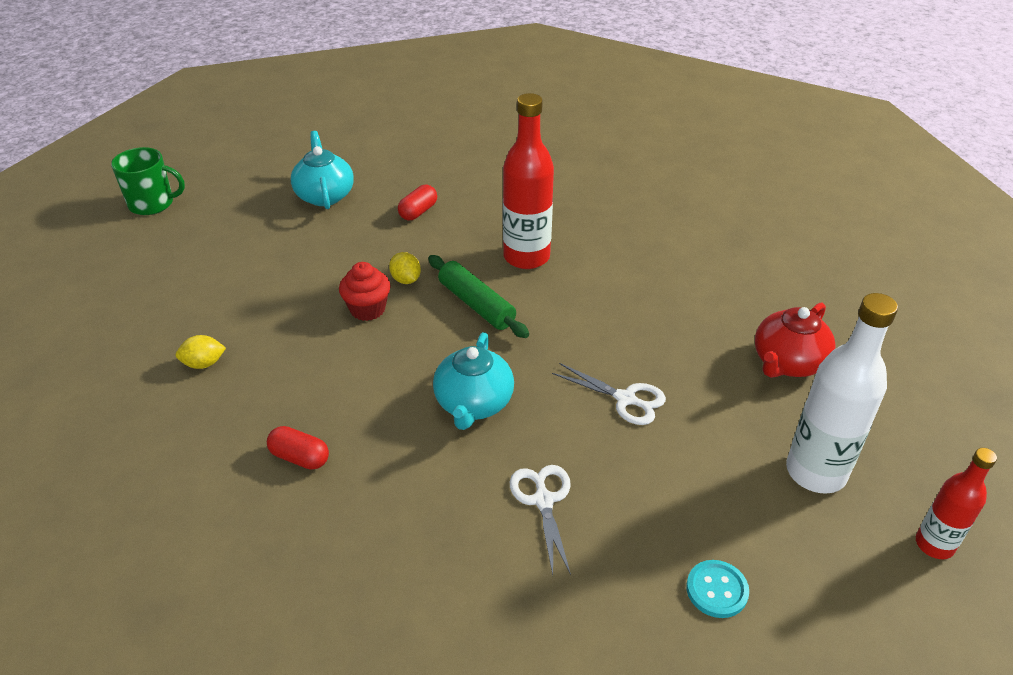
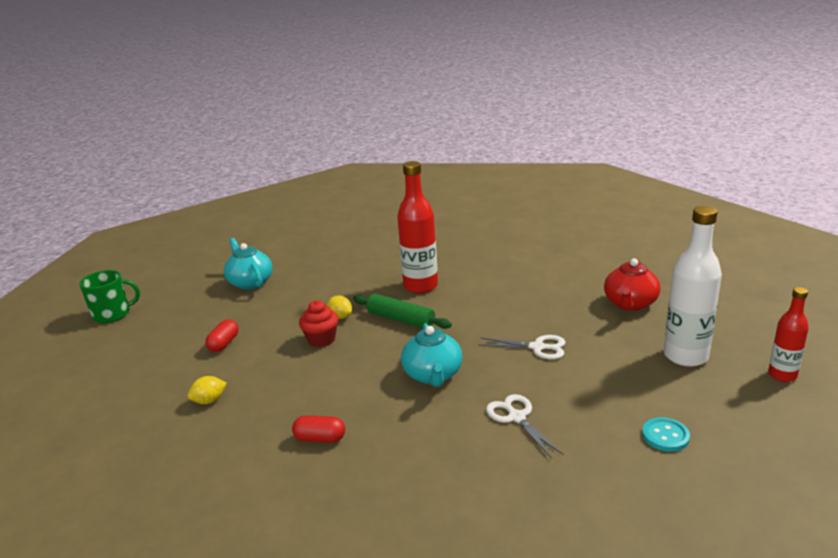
camera: 15 degrees left, 15 degrees down
(418, 212) = (327, 277): red capsule -> red capsule (224, 344)

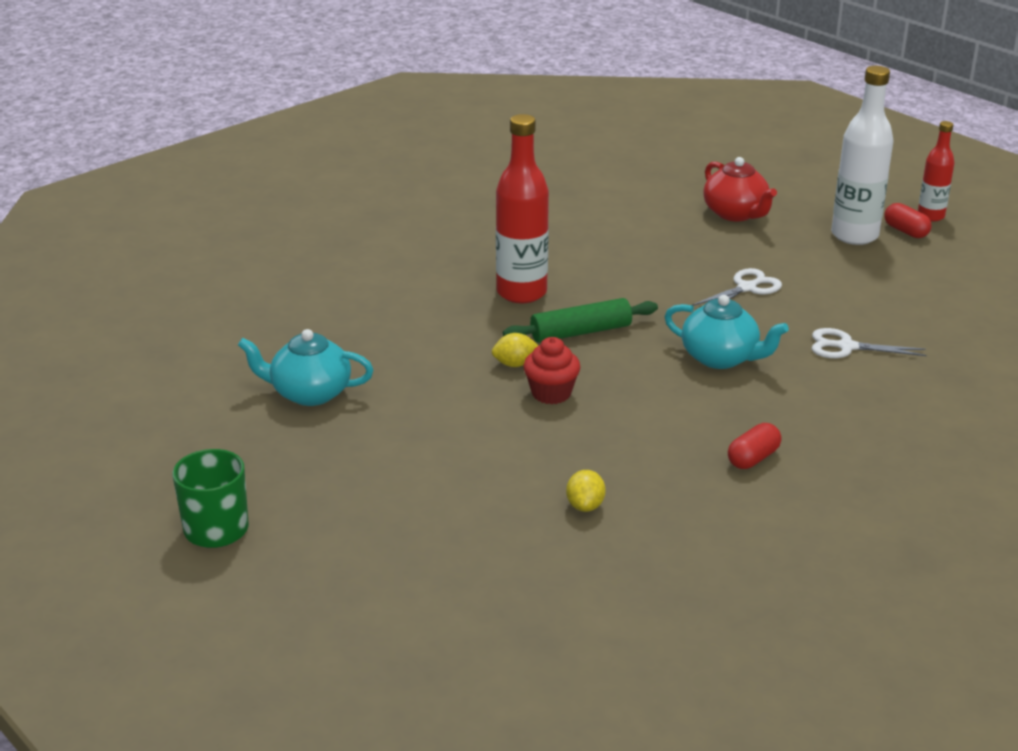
camera: 55 degrees left, 5 degrees up
(224, 344) = (458, 460): red capsule -> red capsule (906, 231)
(665, 436) = (950, 298): turquoise button -> none

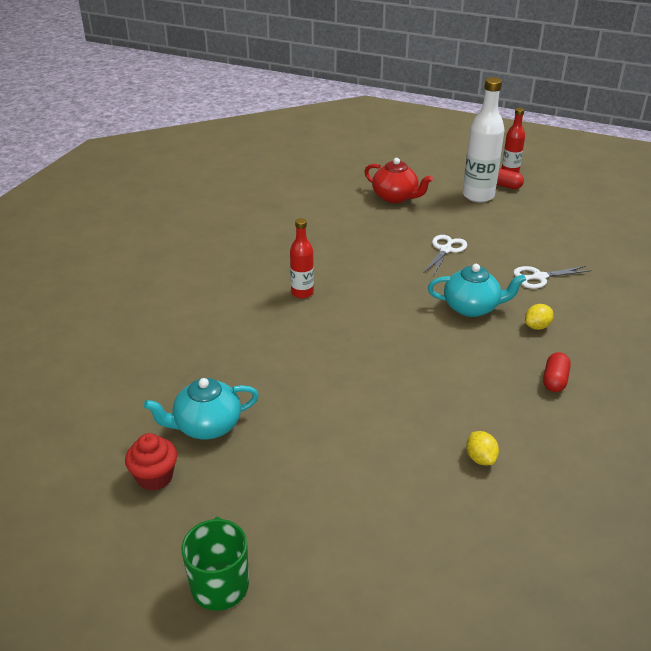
camera: 25 degrees left, 5 degrees up
(515, 364) = (341, 353): yellow lemon -> yellow lemon (537, 326)
(521, 293) = (302, 293): red bottle -> red bottle, size x0.59
(551, 393) = (384, 370): red cupcake -> red cupcake (155, 477)
(580, 332) = (366, 313): green rolling pin -> none

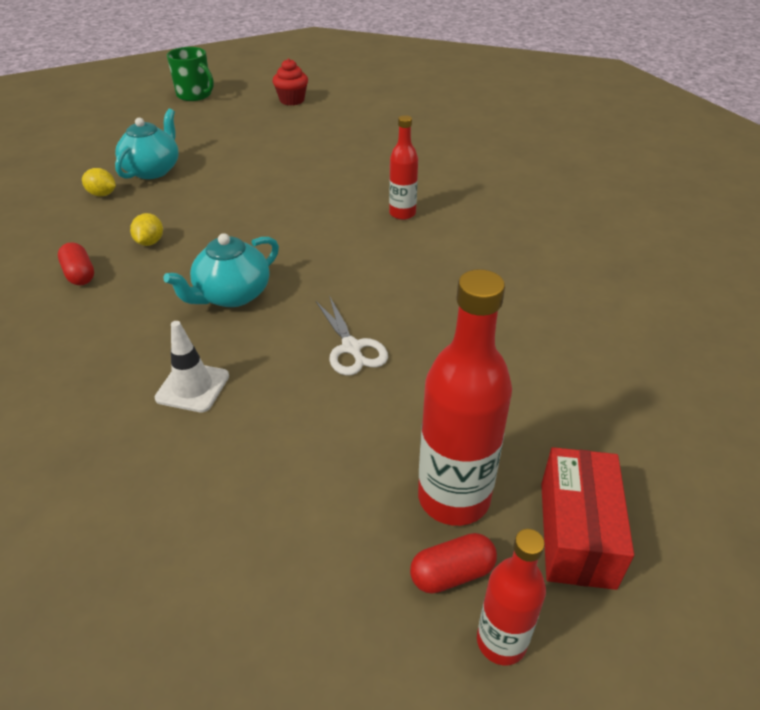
camera: 130 degrees right, 5 degrees up
(206, 426) = (306, 124): turquoise teapot -> turquoise teapot (153, 170)
(395, 197) = (542, 391): red teapot -> none
(453, 172) = (576, 533): none -> red box
(478, 196) = (453, 498): white bottle -> red bottle
(537, 326) = (140, 317): yellow lemon -> yellow lemon (150, 242)
(539, 277) = (192, 387): white scissors -> white traffic cone

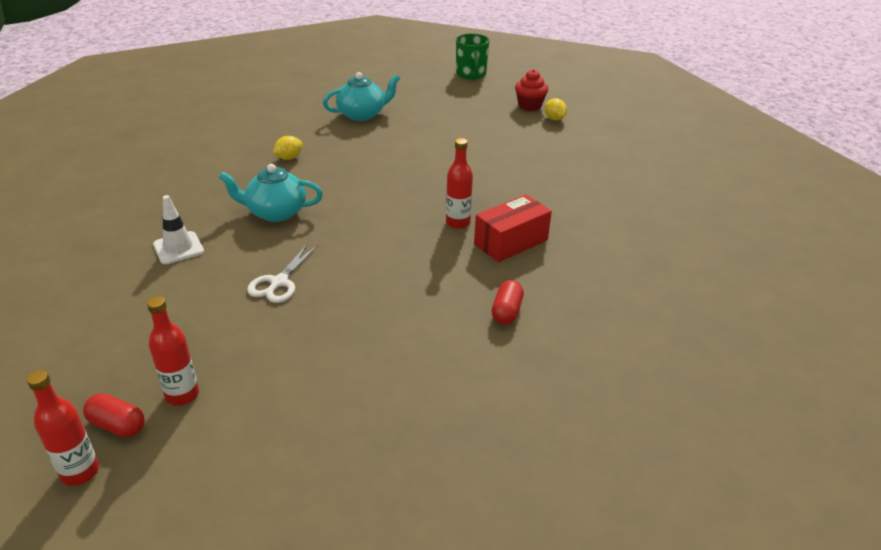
camera: 45 degrees right, 5 degrees down
(80, 274) = (230, 157): red capsule -> red capsule (506, 311)
(102, 194) = (313, 116): yellow lemon -> yellow lemon (554, 119)
(453, 498) = (182, 395): red bottle -> red bottle, size x0.59
(576, 533) = (200, 466): red box -> red box (511, 242)

